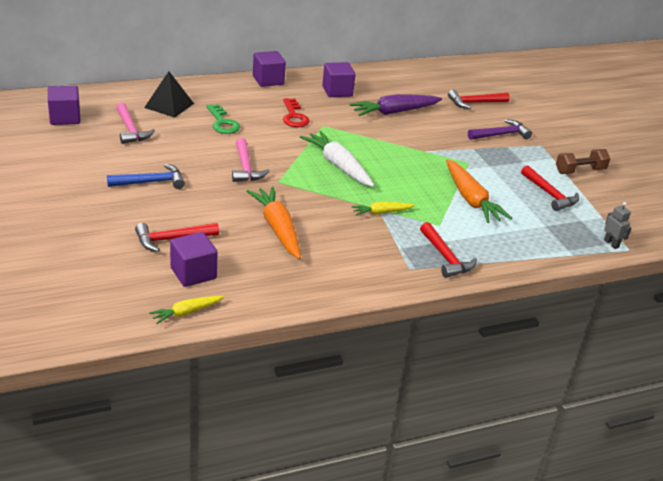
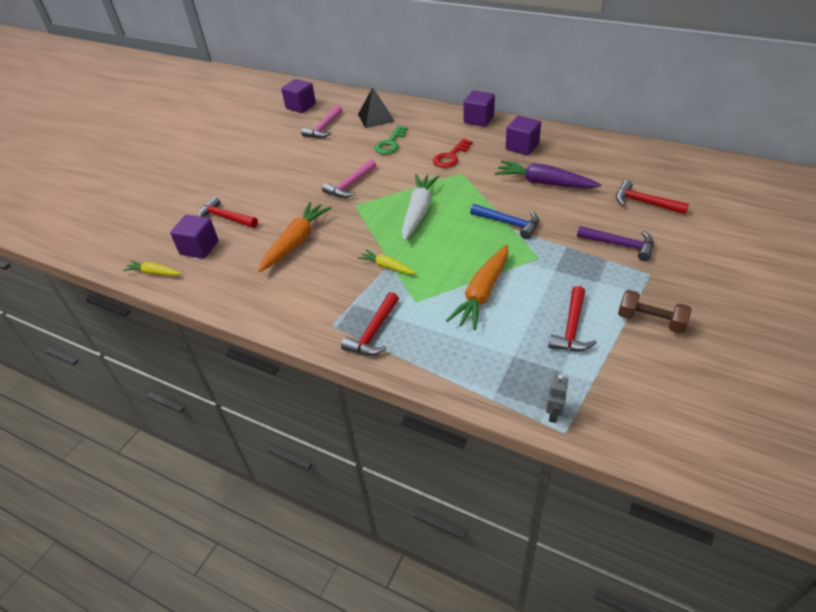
camera: 55 degrees right, 10 degrees up
(151, 182) = (277, 171): blue hammer -> blue hammer (508, 223)

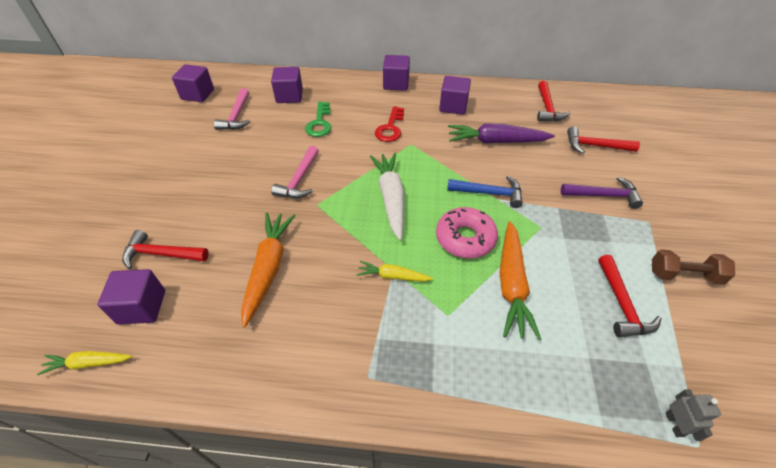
camera: 25 degrees left, 5 degrees up
(374, 332) = (423, 372): red hammer -> red hammer (547, 108)
(376, 118) = (289, 96): black pyramid -> purple cube
(464, 253) = (465, 238): none -> pink donut

